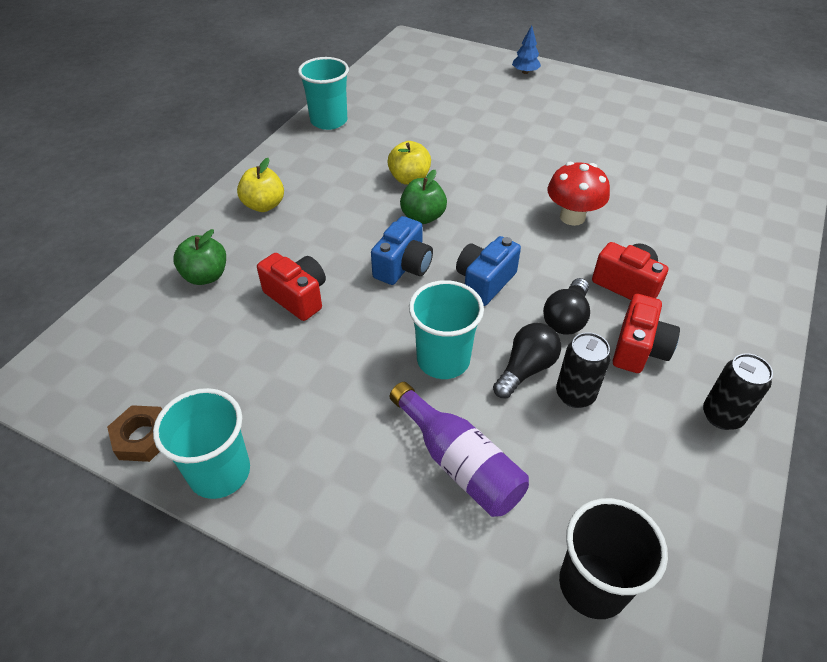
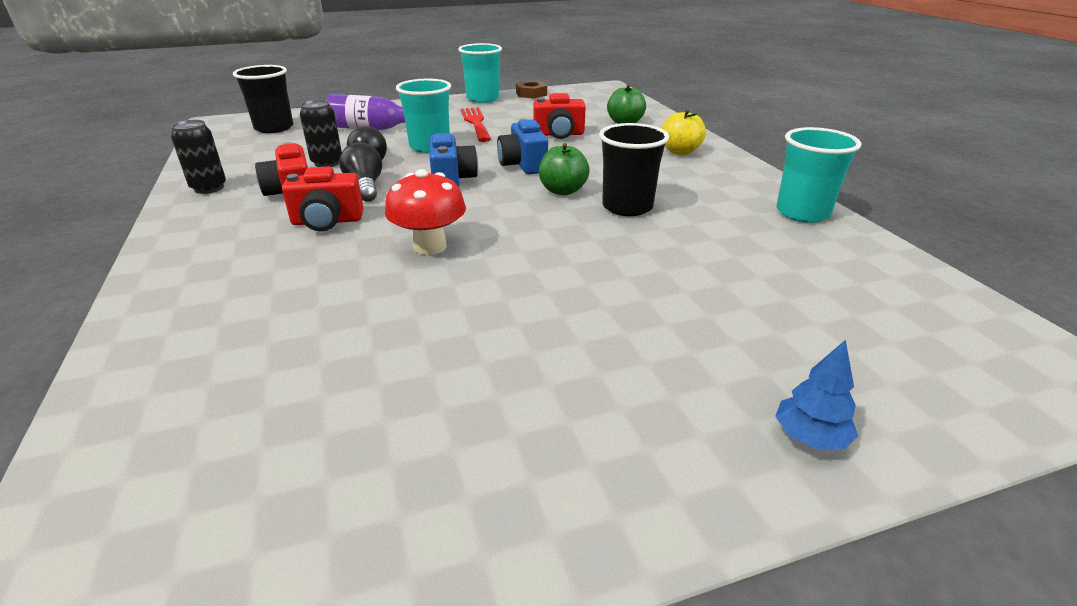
camera: 135 degrees right, 15 degrees down
(332, 388) = (475, 123): none -> red fork
(409, 179) = (627, 207): yellow apple -> black cup

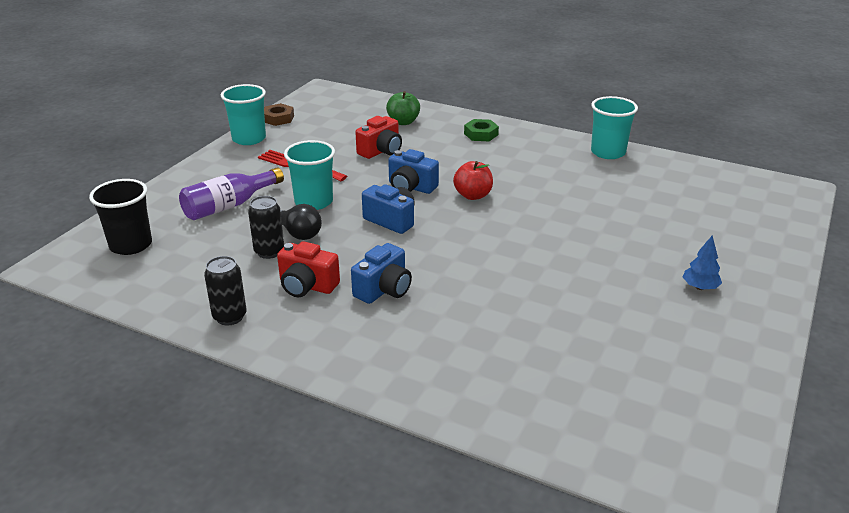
camera: 45 degrees left, 0 degrees up
(327, 221) = (384, 290): red camera -> blue camera
(365, 187) = (346, 254): black light bulb -> none
(430, 246) = (480, 269): red mushroom -> none
(563, 191) = (473, 195): green apple -> red apple
(627, 207) = (526, 189): black cup -> none
(680, 152) = (481, 134): yellow apple -> green nut
(810, 437) = (766, 261): blue tree -> blue tree (700, 287)

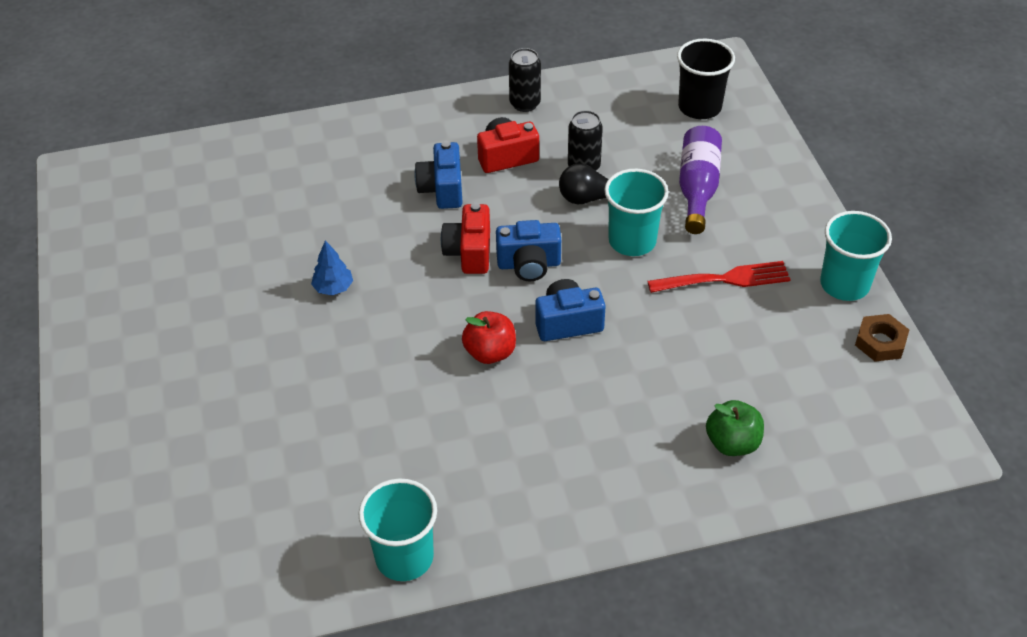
camera: 140 degrees right, 15 degrees up
(381, 151) = (677, 362): red camera -> red camera (469, 252)
(481, 134) = (606, 485): green nut -> none
(700, 287) = (162, 358): blue tree -> blue tree (333, 288)

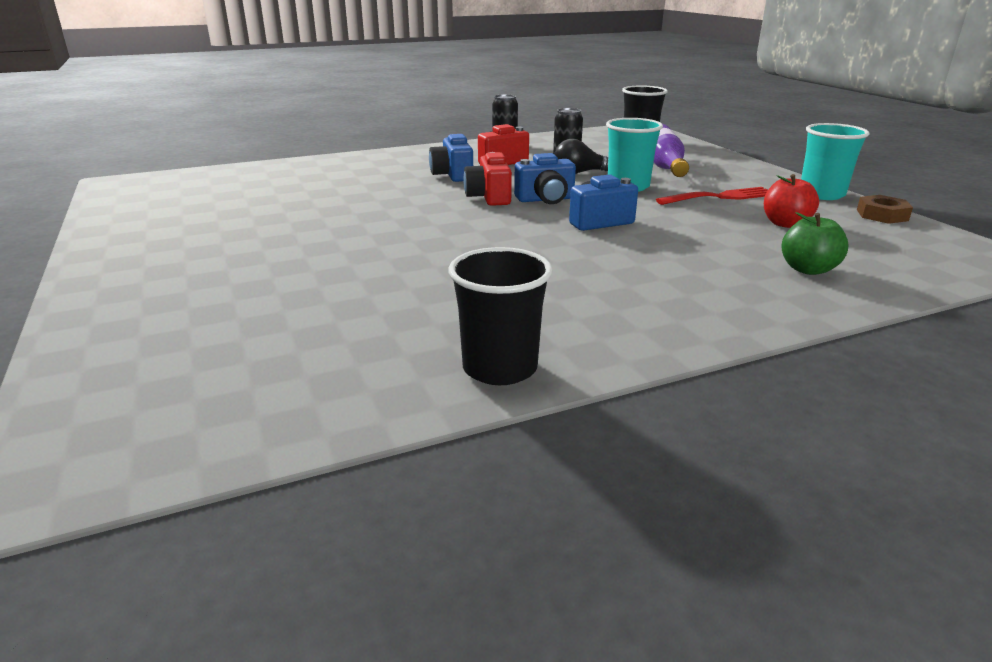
camera: 10 degrees left, 20 degrees down
(333, 288) = (367, 218): blue tree -> none
(404, 557) = (500, 368): turquoise cup -> black cup
(490, 352) = (533, 239): red apple -> red apple (785, 224)

